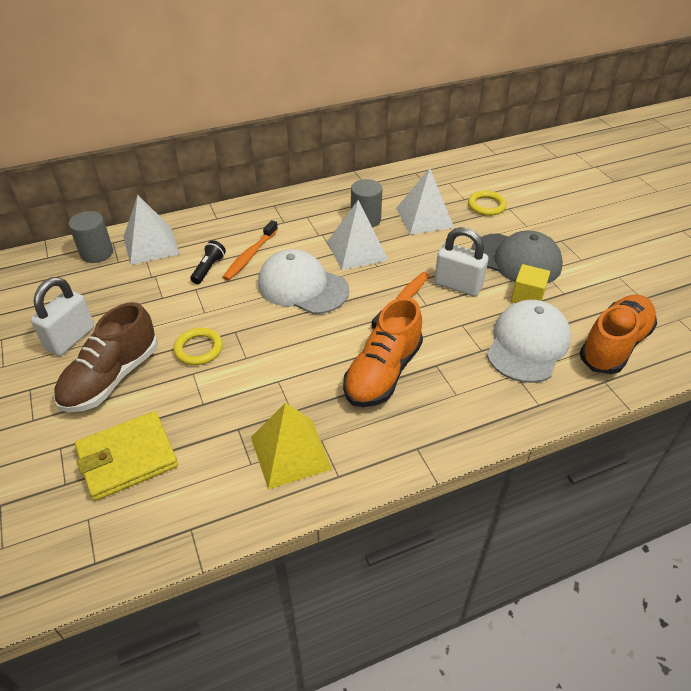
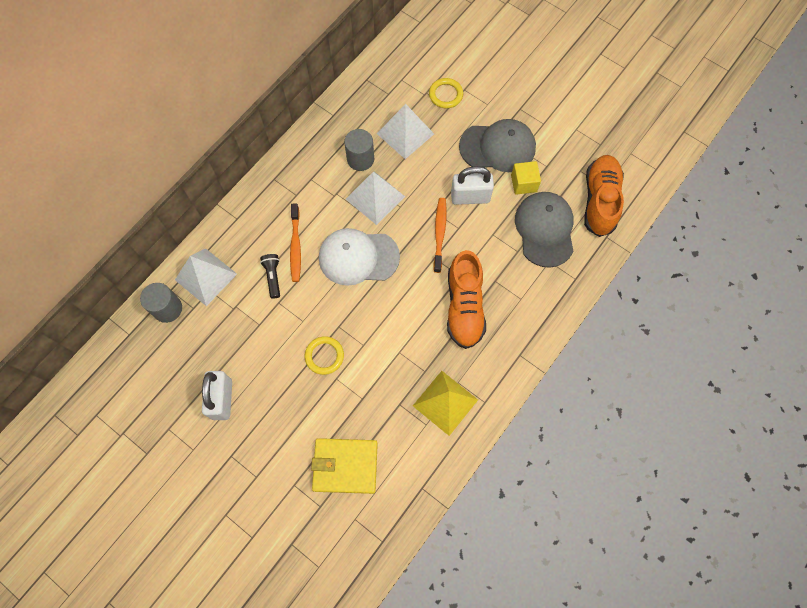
camera: 30 degrees left, 25 degrees up
(111, 378) = (282, 414): brown shoe -> none
(128, 458) = (345, 466): yellow wallet -> yellow wallet turned 60 degrees clockwise
(527, 344) = (545, 230): white cap -> grey cap

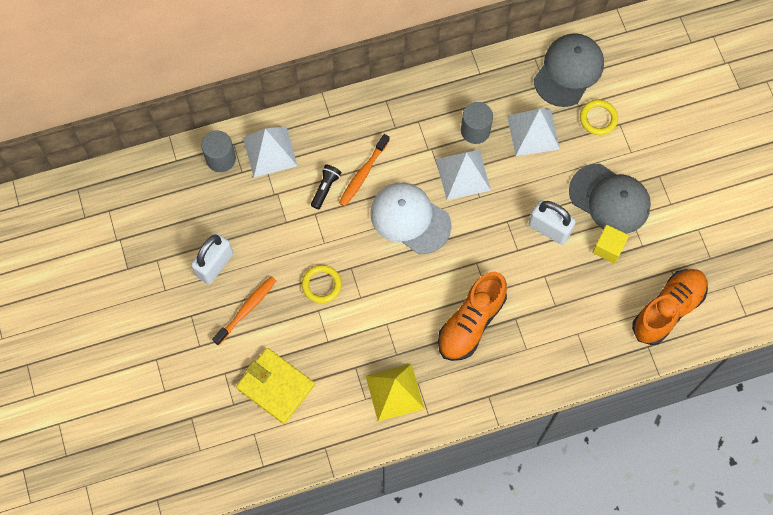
camera: 35 degrees right, 0 degrees up
(439, 234) = (496, 244): orange toothbrush -> orange toothbrush (246, 309)
(545, 230) = (595, 303): grey cap -> grey cap (568, 71)

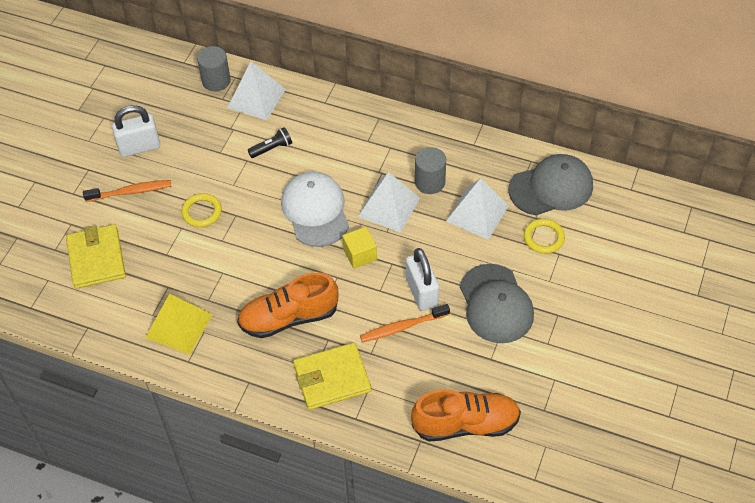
camera: 40 degrees right, 15 degrees down
(363, 173) = (311, 156): orange toothbrush -> orange toothbrush (403, 327)
(545, 346) = (332, 378): none -> yellow wallet
(608, 248) = (458, 340): yellow cube -> yellow cube (360, 254)

